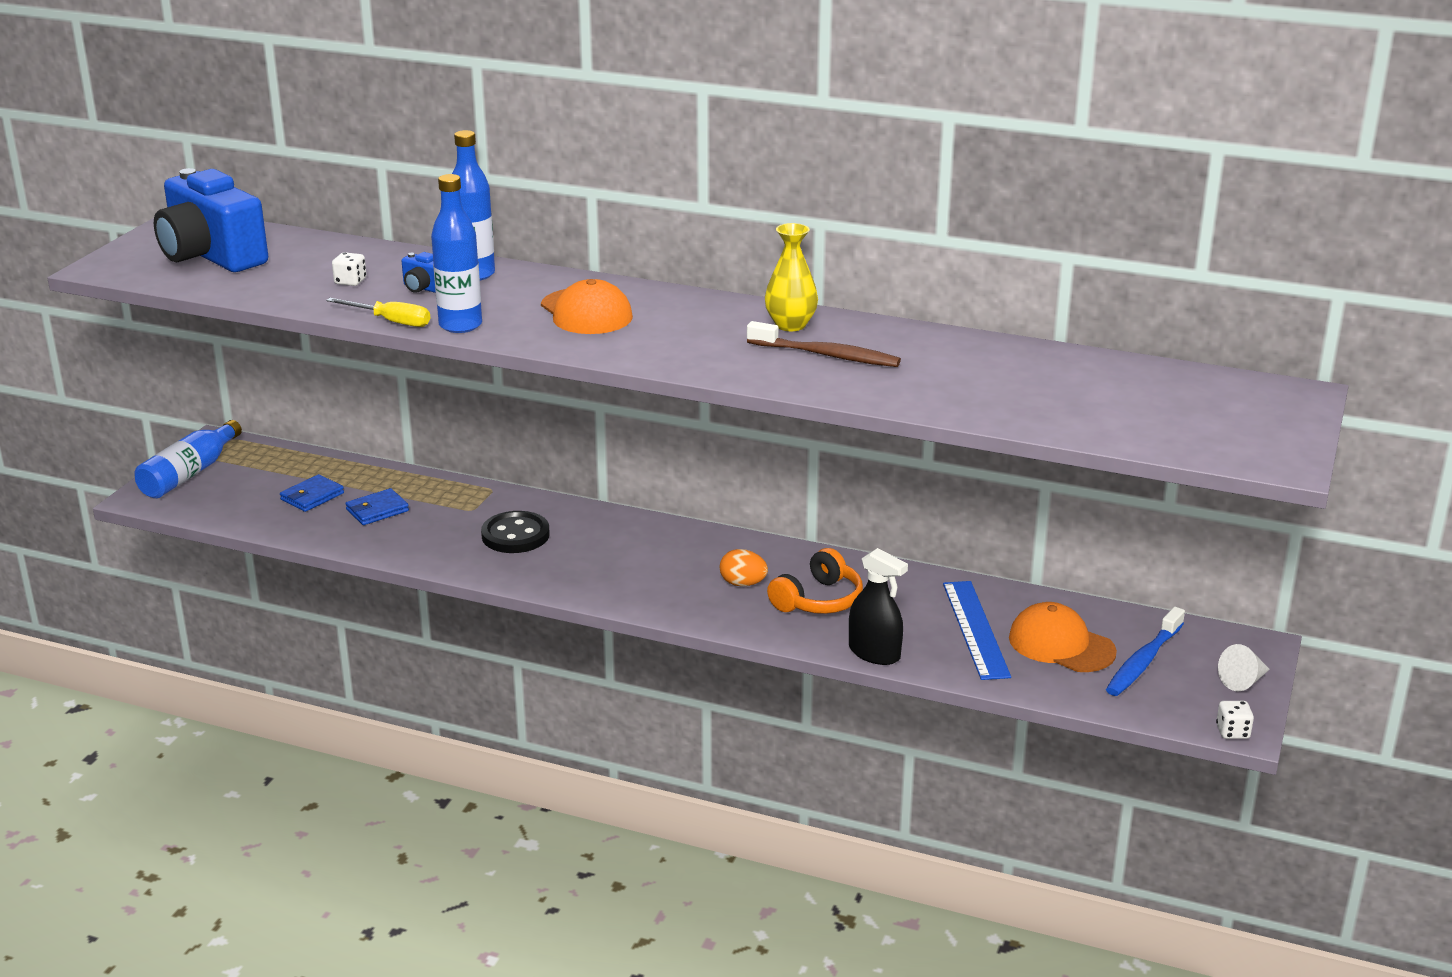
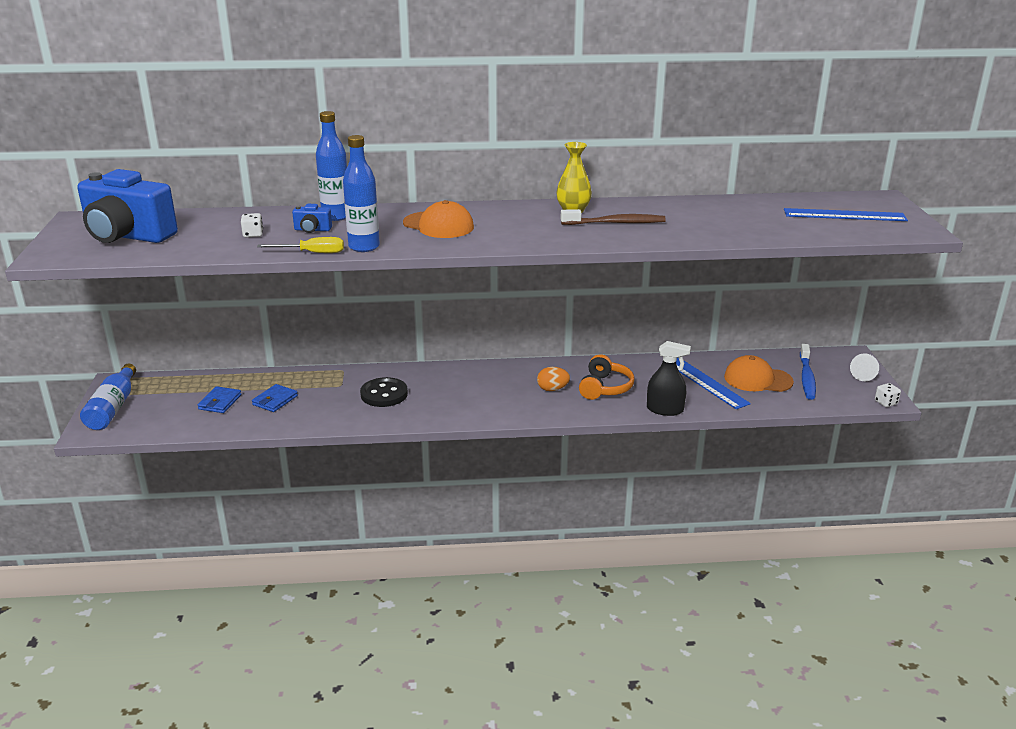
camera: 25 degrees left, 0 degrees up
(1192, 410) = (844, 215): none -> blue ruler

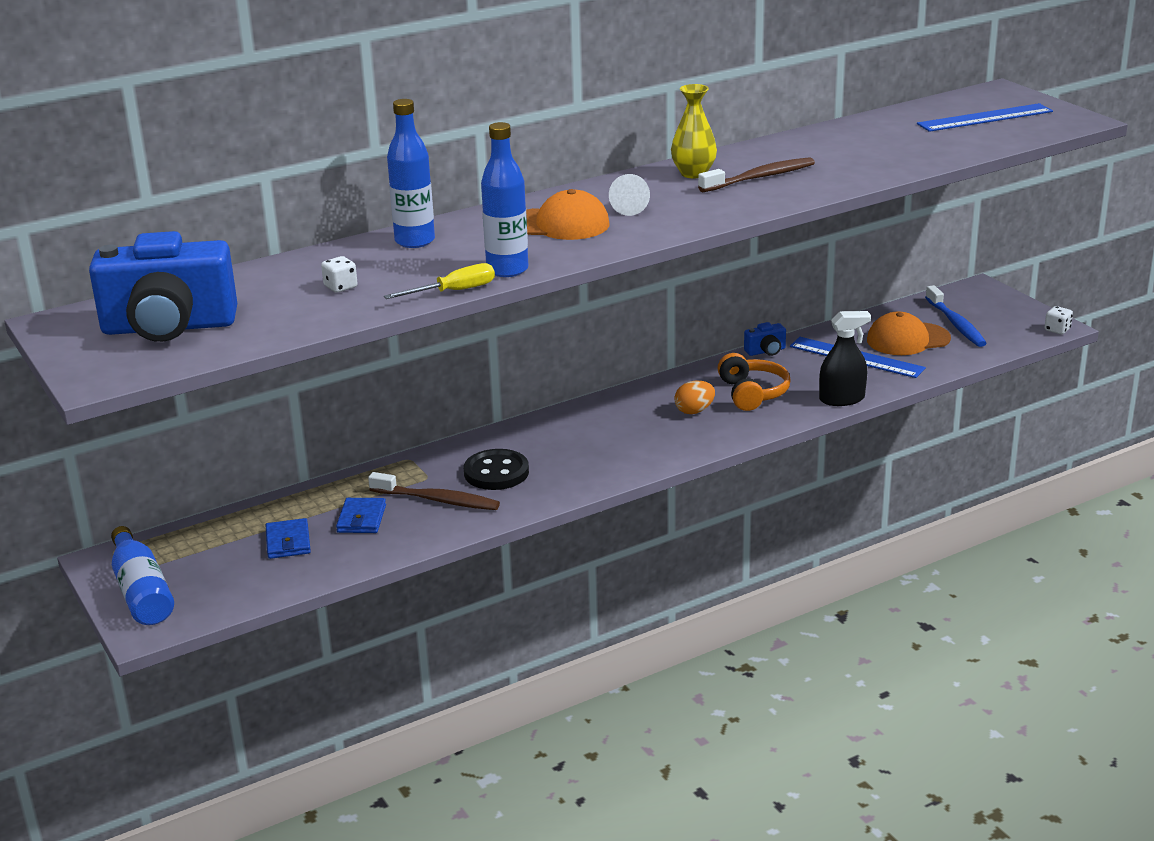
camera: 25 degrees left, 0 degrees up
(312, 230) = (410, 264): blue camera -> blue camera (766, 351)
(330, 402) = (437, 500): none -> brown toothbrush
(864, 375) = (1010, 306): white cone -> white cone (630, 208)

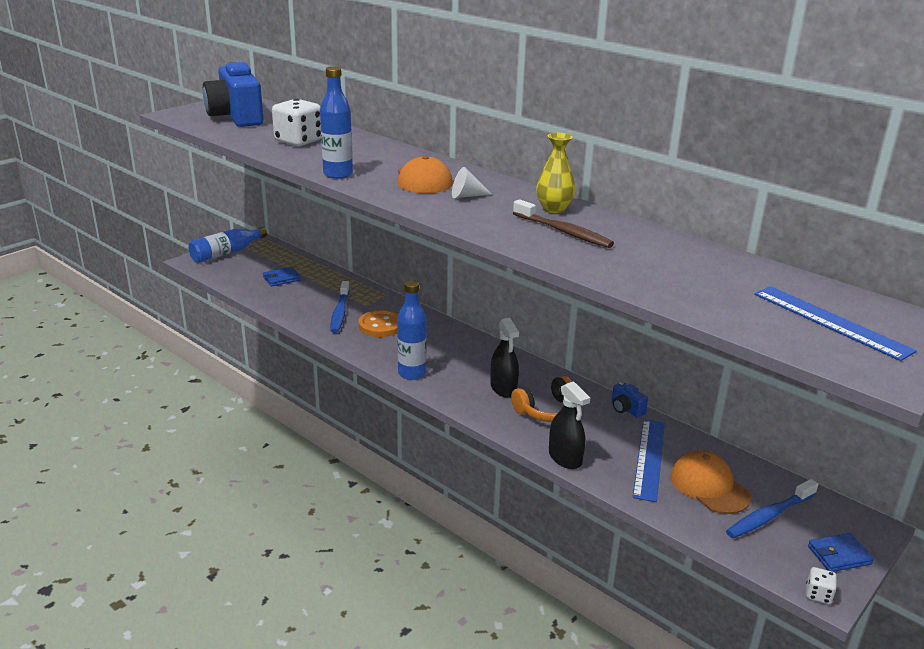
camera: 70 degrees right, 0 degrees up
(340, 287) = (298, 141): white dice -> white dice, size x2.18
(361, 519) = (311, 294): blue wallet -> blue wallet (839, 555)
(415, 241) = (375, 148): blue bottle -> blue bottle (412, 373)
(437, 500) = (340, 312): brown toothbrush -> blue toothbrush
(454, 291) = (299, 165): yellow screwdriver -> none
(496, 472) = (380, 325): black button -> orange button
(694, 411) = (503, 388): orange egg -> black spray bottle

